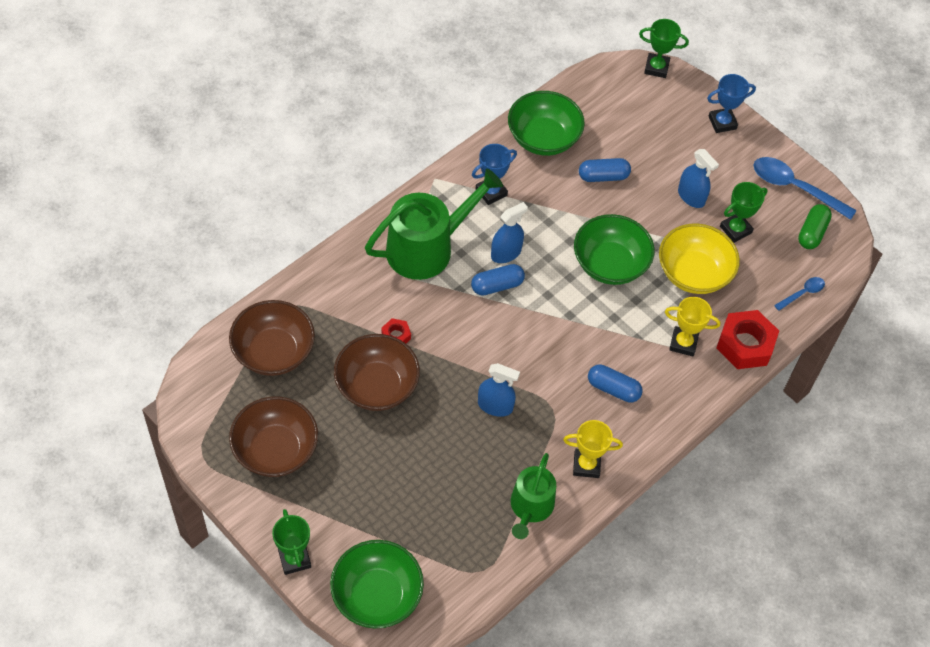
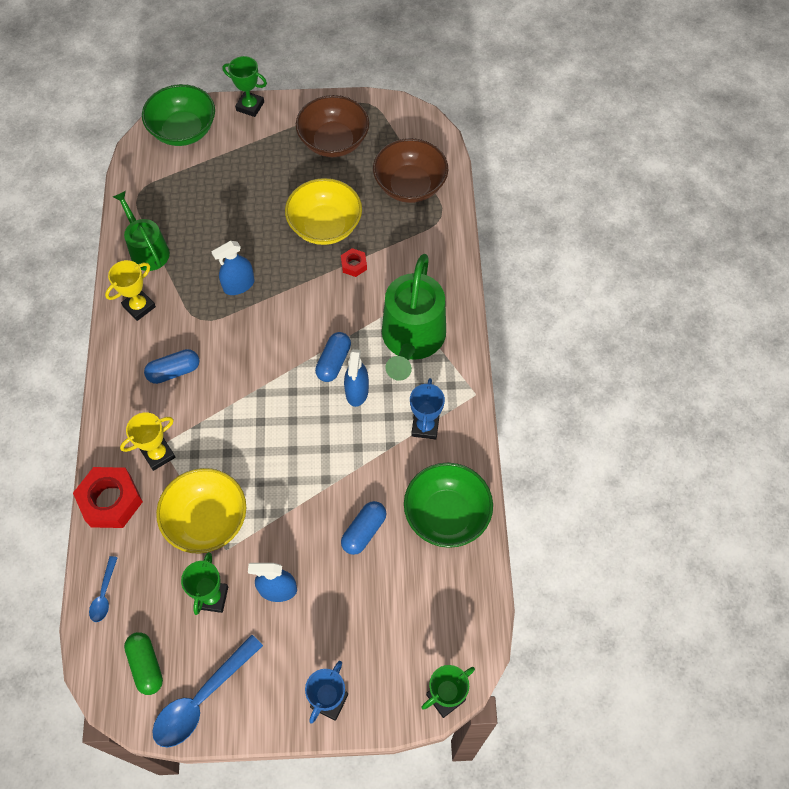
camera: 135 degrees right, 5 degrees up
(376, 386) = (325, 226): brown bowl -> yellow bowl
(610, 264) = (276, 461): green bowl -> none
(795, 188) = (202, 699): blue spoon -> blue spoon turned 150 degrees clockwise

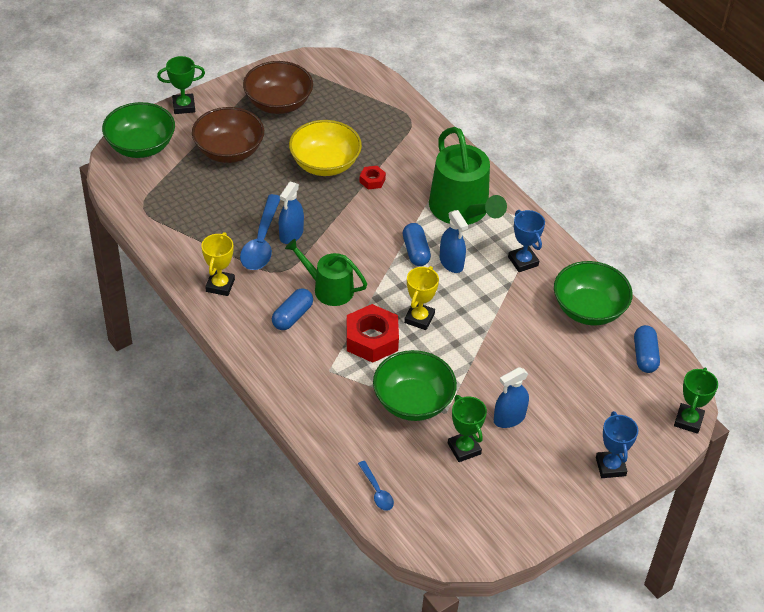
camera: 35 degrees left, 15 degrees down
(110, 501) = (323, 427): red nut -> red nut (372, 339)
(146, 665) = (454, 519): green capsule -> none
(147, 250) = (190, 243): green watering can -> green watering can (329, 289)
(158, 454) = (332, 378): yellow trophy -> yellow trophy (419, 318)
(202, 699) = (517, 516): blue spoon -> blue spoon (261, 241)
(207, 520) = (413, 402): yellow bowl -> green bowl
(364, 531) = (538, 349): blue capsule -> blue capsule (644, 356)
(410, 185) = (368, 109): brown bowl -> brown bowl (229, 151)

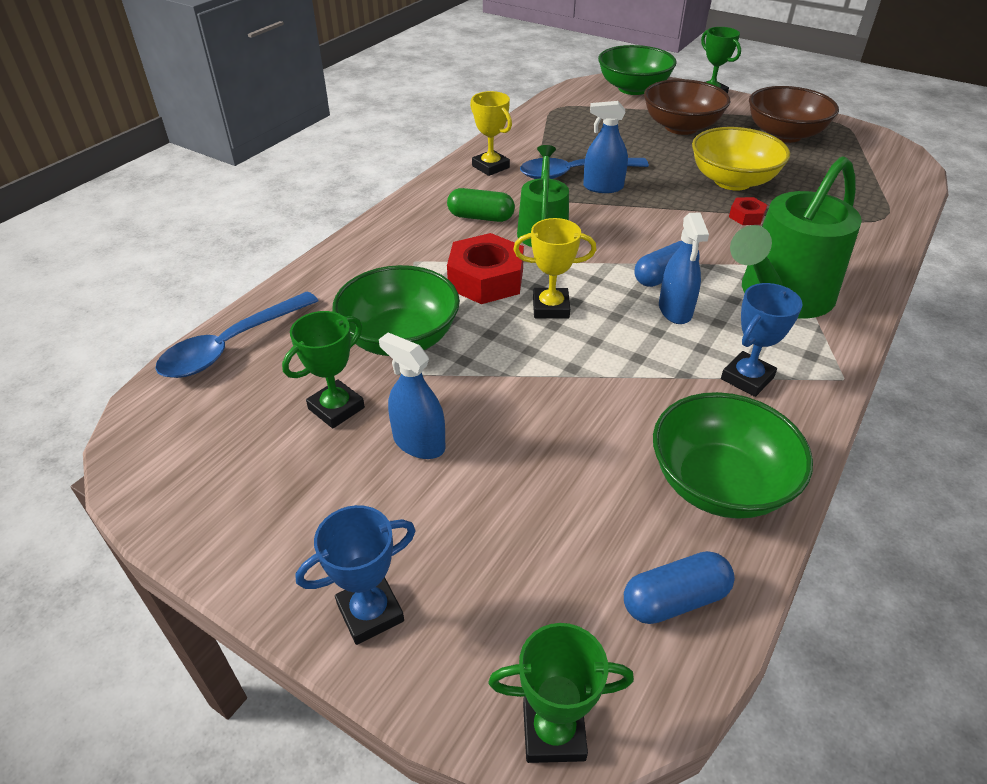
camera: 70 degrees right, 5 degrees down
(220, 285) = (490, 167): yellow trophy -> yellow trophy turned 60 degrees clockwise
(292, 316) = (480, 217): blue capsule -> green capsule
(377, 491) = (231, 346): blue spoon -> blue spoon, size x1.92
(451, 262) = (675, 310): blue spray bottle -> blue spray bottle turned 45 degrees counterclockwise

